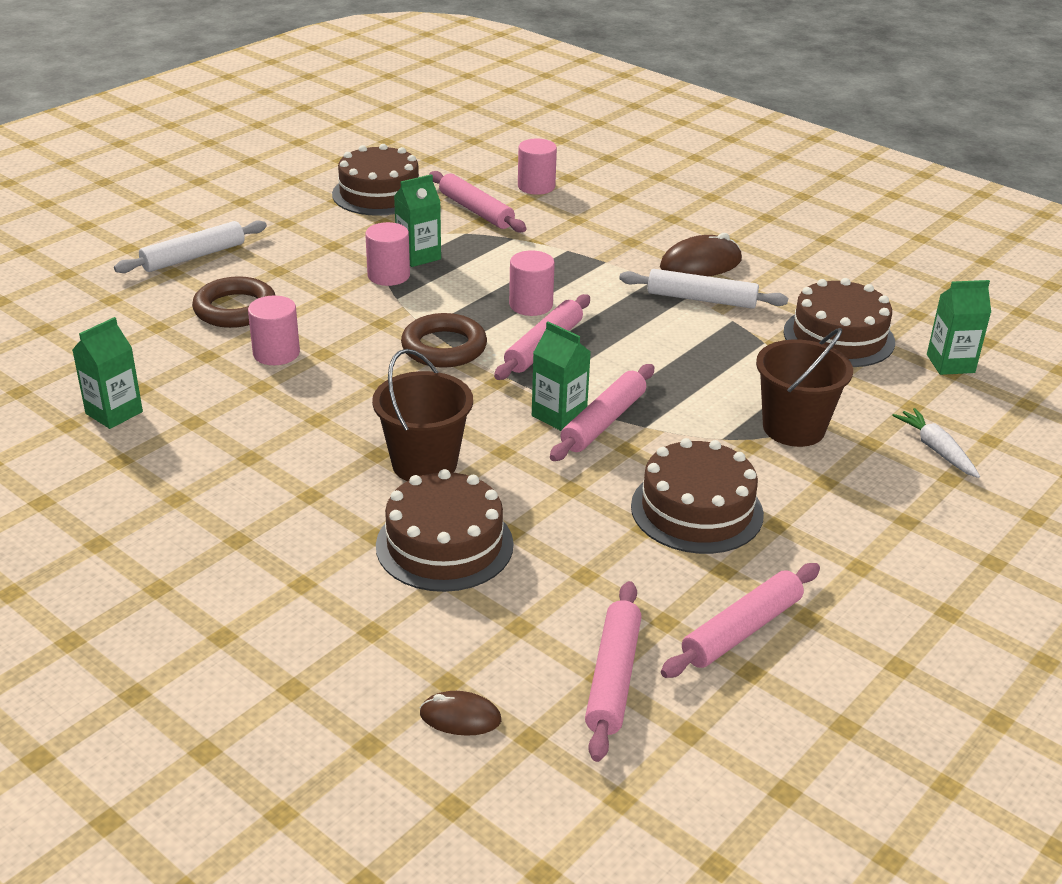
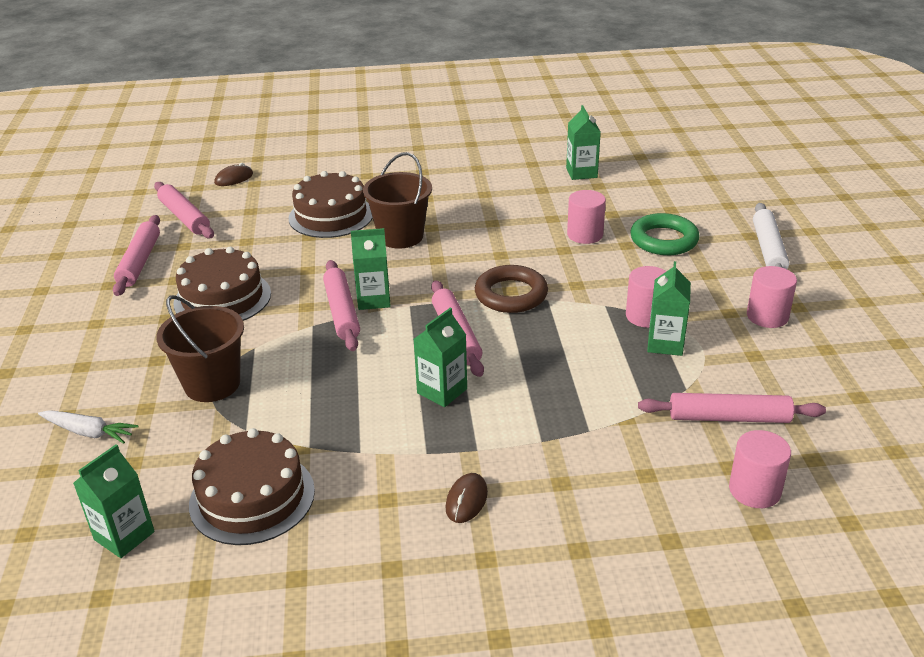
camera: 135 degrees right, 0 degrees up
(235, 309) = (664, 240): brown ring -> green ring
(379, 194) = (822, 378): brown cake -> none
(531, 305) = (519, 359): pink cylinder -> pink cylinder (767, 316)
(620, 319) = (442, 391): none -> green carton
(700, 264) = (466, 500): brown mouse -> brown mouse, size x0.60
(701, 299) = (411, 456): white rolling pin -> none

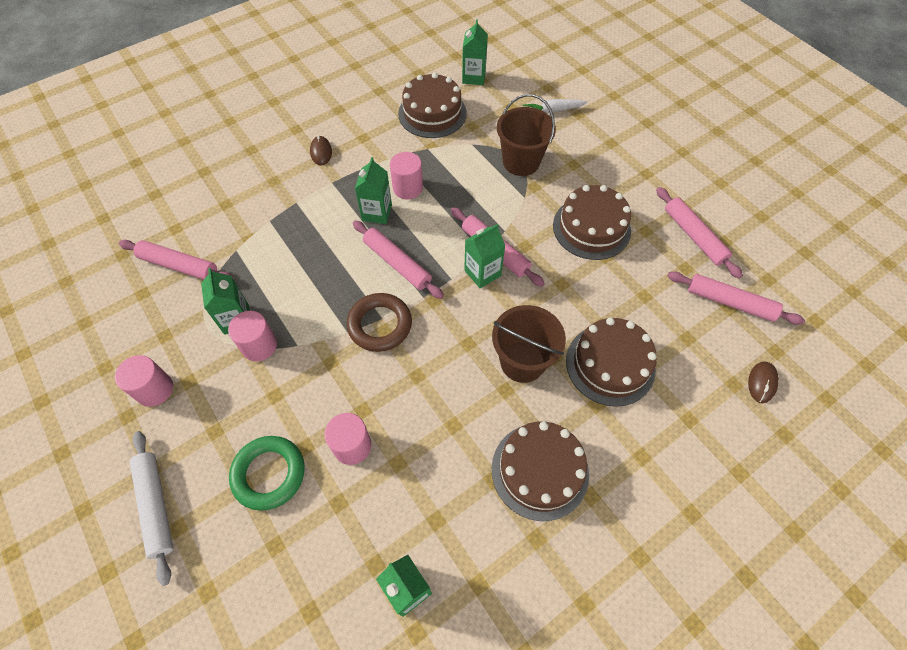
camera: 150 degrees right, 25 degrees up
(446, 188) = (540, 470): none -> brown cake
(728, 418) = (179, 266): pink rolling pin -> pink rolling pin turned 45 degrees clockwise
(754, 490) = (159, 218): pink cylinder -> pink cylinder (408, 188)

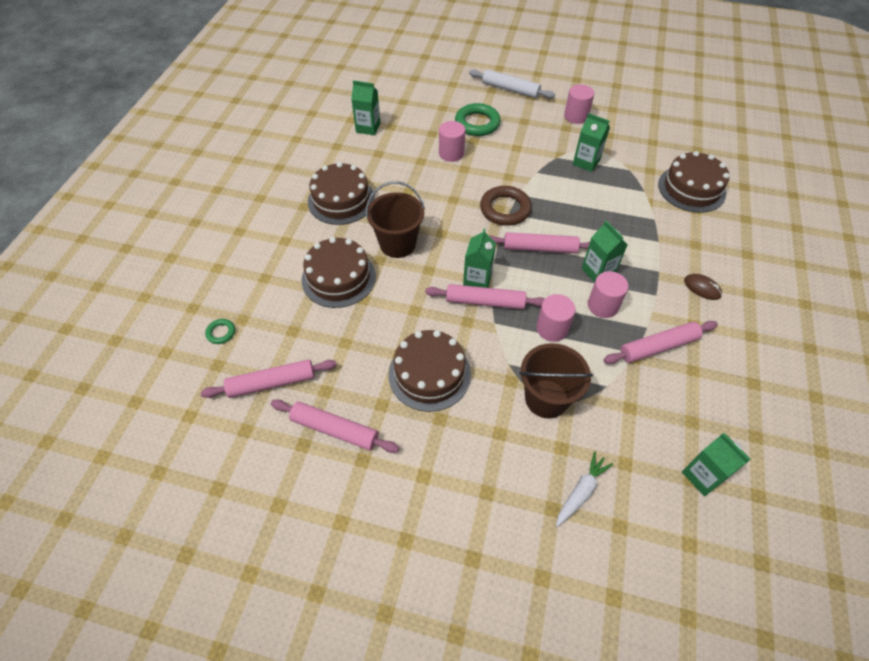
camera: 140 degrees right, 5 degrees down
(179, 266) = (659, 164): pink rolling pin -> pink rolling pin (658, 347)
(259, 346) = (555, 160): pink cylinder -> pink cylinder (552, 328)
(432, 113) = (678, 394): brown cake -> brown cake (691, 189)
(762, 383) = (221, 333): brown mouse -> green ring

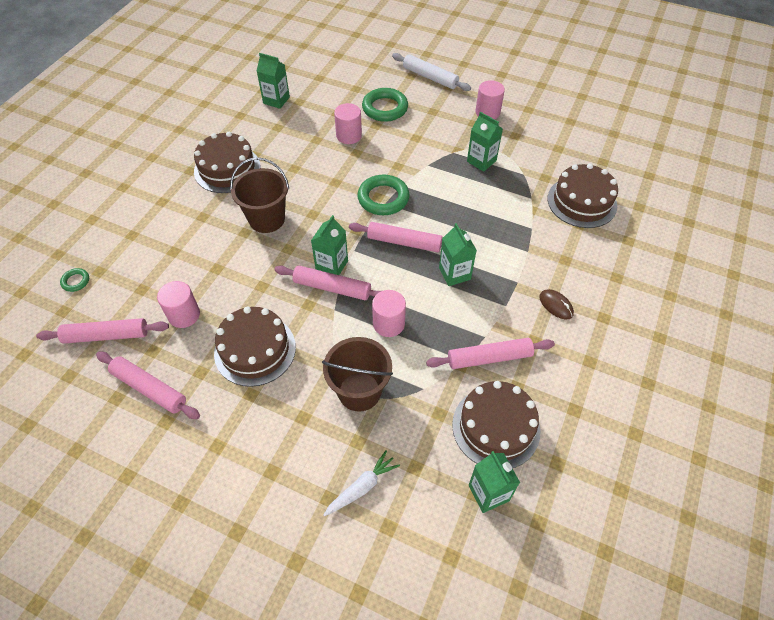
camera: 10 degrees right, 0 degrees up
(338, 278) = (200, 244): brown cake -> brown cake (496, 427)
(505, 209) = (383, 198): brown ring -> green ring
(603, 305) = (447, 308): pink cylinder -> pink cylinder (184, 315)

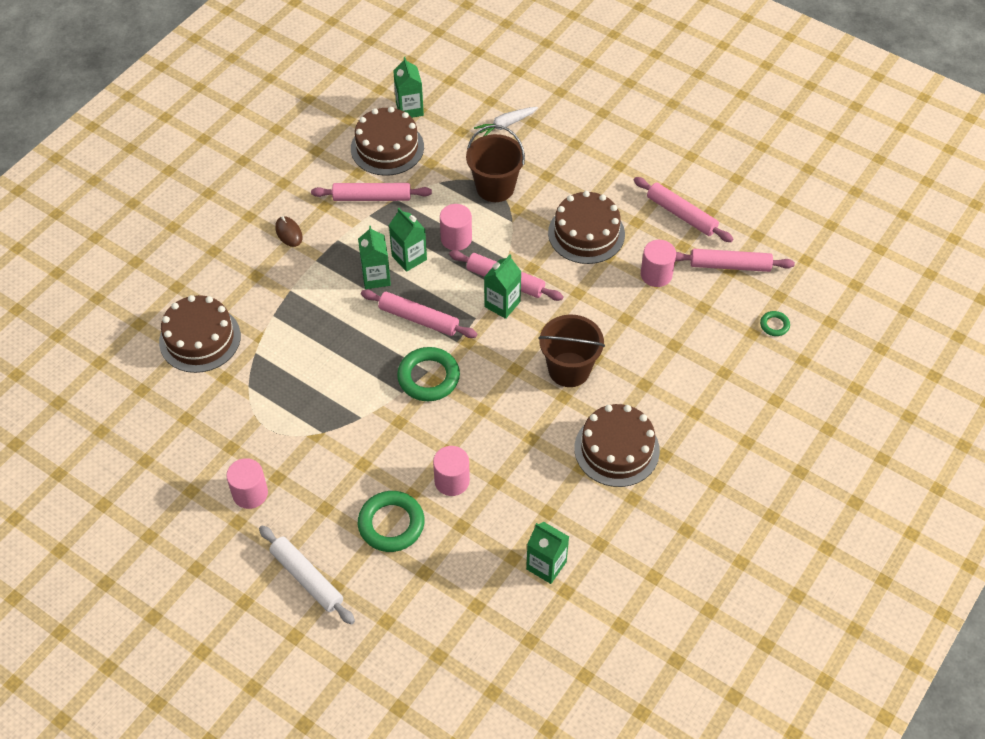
camera: 170 degrees left, 0 degrees up
(481, 161) = (292, 413): green carton -> green carton (409, 258)

